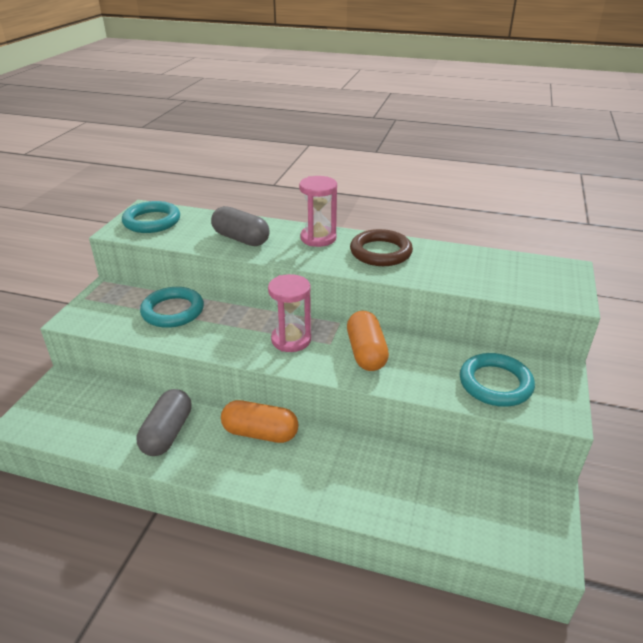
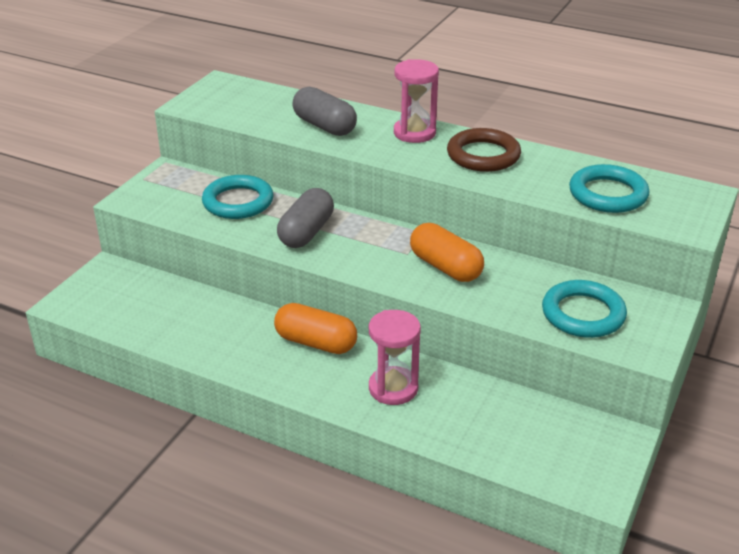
camera: 10 degrees right, 0 degrees up
(152, 221) = (227, 97): turquoise ring -> turquoise ring (608, 194)
(167, 433) = (216, 331): grey capsule -> grey capsule (306, 232)
(291, 340) = (364, 245): pink hourglass -> pink hourglass (393, 388)
(366, 352) = (445, 267): orange capsule -> orange capsule turned 45 degrees counterclockwise

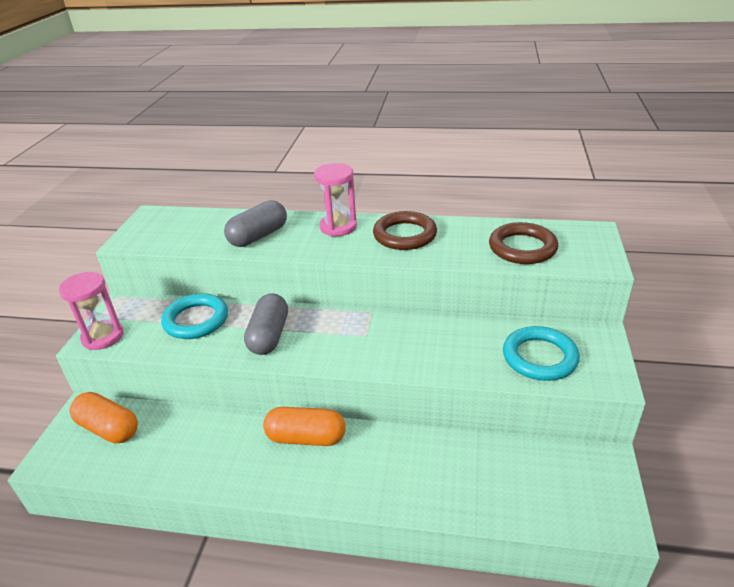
camera: 15 degrees left, 0 degrees up
(324, 126) = (258, 236): grey capsule -> grey capsule turned 75 degrees counterclockwise
(393, 388) = (394, 467): pink hourglass -> pink hourglass (103, 337)
(445, 267) = (405, 341): orange capsule -> orange capsule (109, 428)
(608, 194) = (522, 248): turquoise ring -> brown ring

